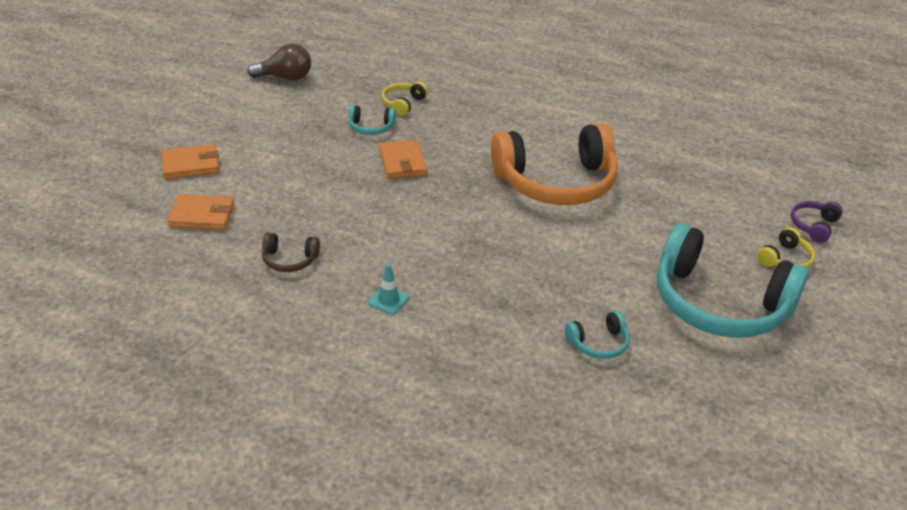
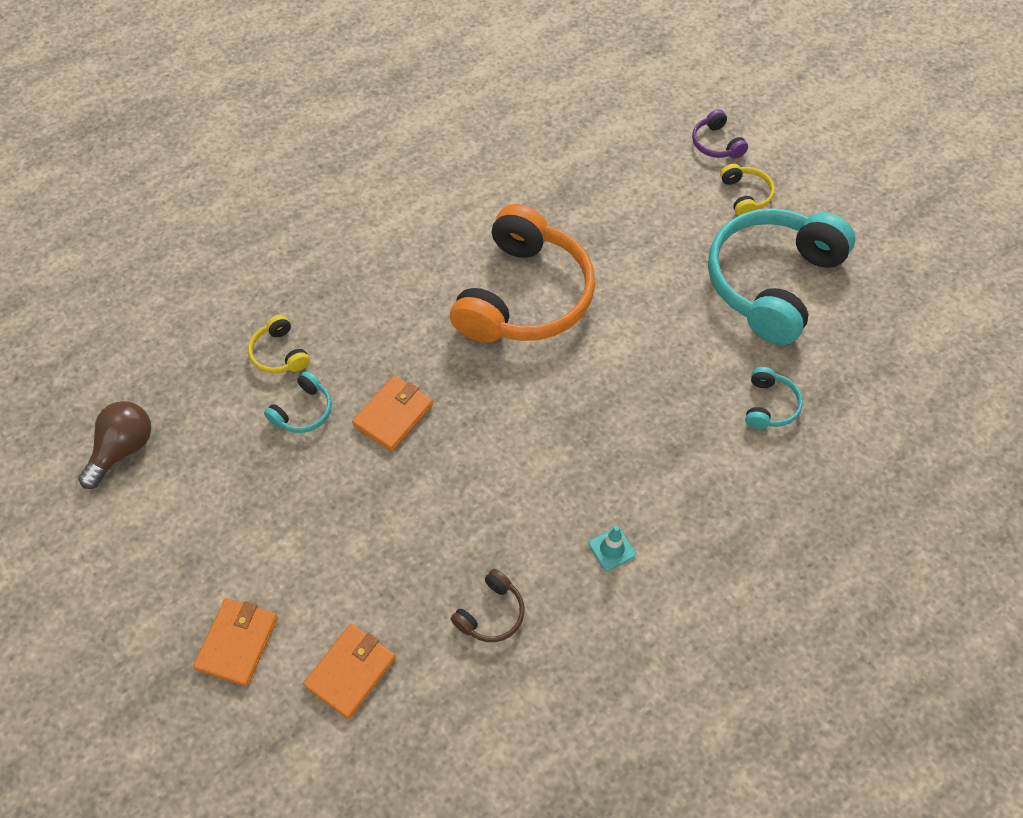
camera: 55 degrees left, 20 degrees up
(402, 162) = (393, 415): orange wallet -> orange wallet turned 75 degrees counterclockwise
(718, 303) = (771, 282): turquoise headphones -> turquoise headphones turned 150 degrees clockwise

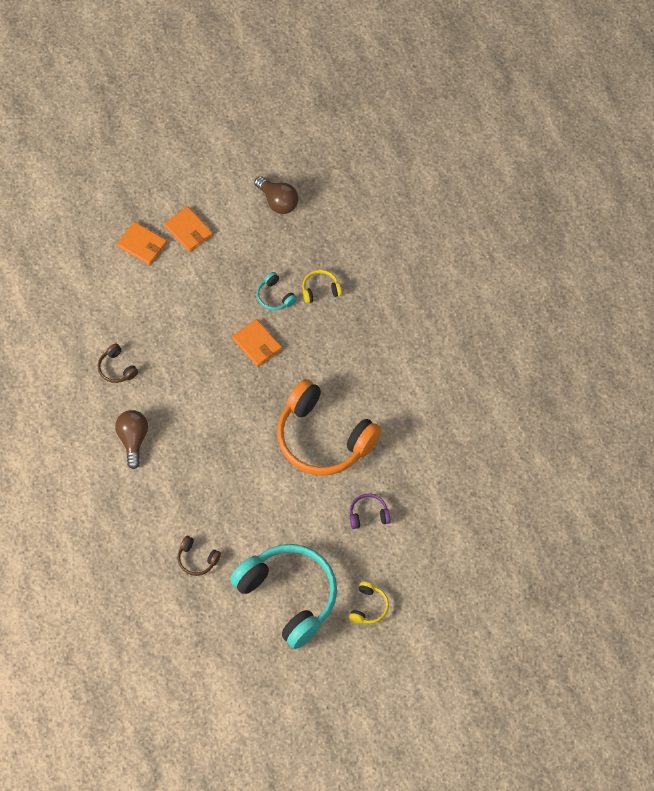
camera: 105 degrees right, 5 degrees up
(351, 671) = (108, 295): orange wallet -> orange wallet (188, 231)
(612, 549) = (133, 440): turquoise traffic cone -> brown light bulb
(716, 144) = (423, 604): purple headphones -> purple headphones (368, 514)
(745, 195) = (369, 607): yellow headphones -> yellow headphones turned 75 degrees counterclockwise
(769, 405) = (197, 559): turquoise headphones -> brown headphones

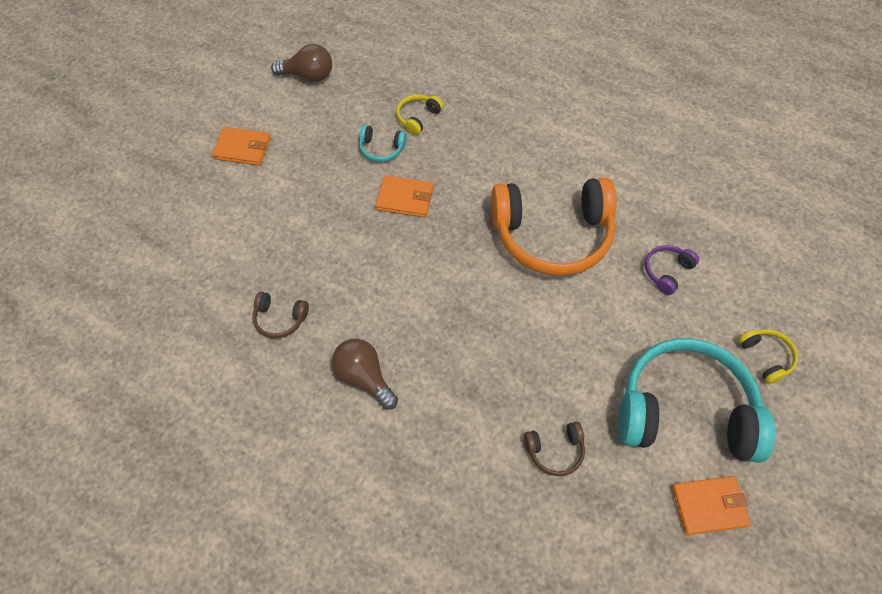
camera: 40 degrees left, 5 degrees down
(142, 245) = (204, 189): orange wallet -> orange wallet (709, 506)

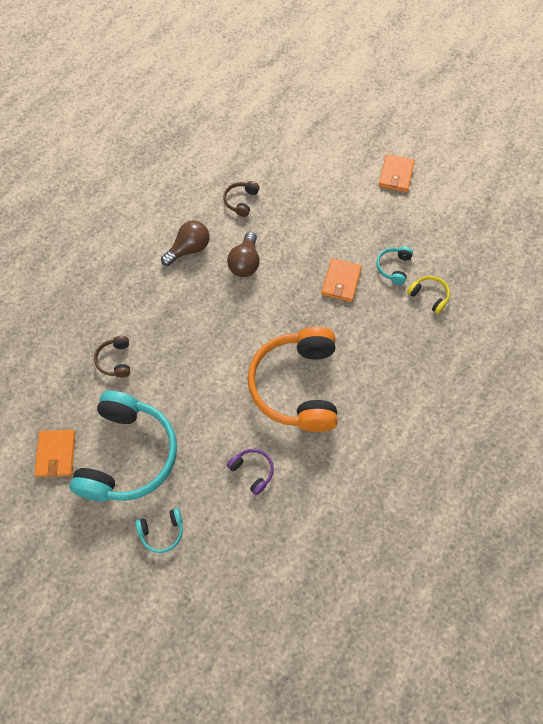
camera: 95 degrees right, 5 degrees up
(308, 76) = (477, 217): brown light bulb -> brown light bulb (245, 263)
(766, 357) = (162, 532): yellow headphones -> turquoise headphones

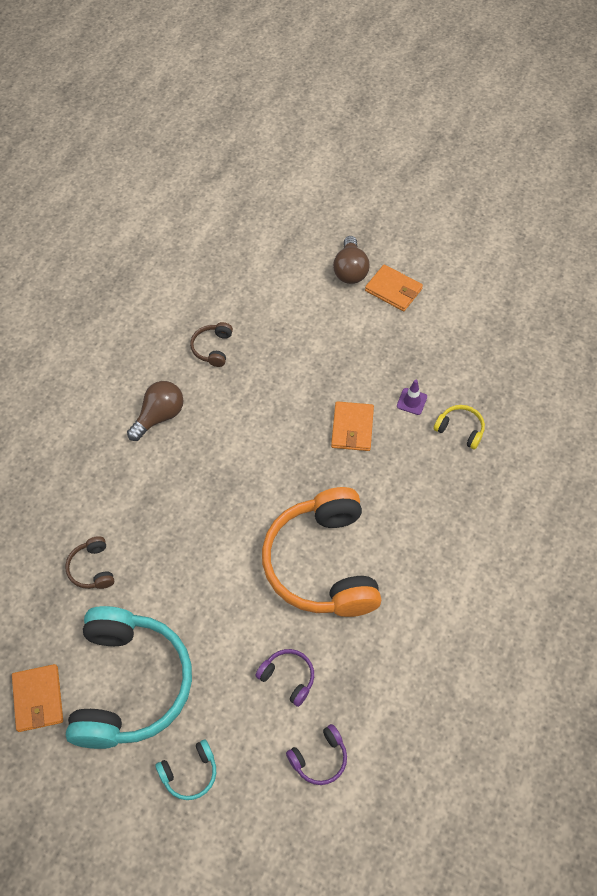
camera: 10 degrees left, 5 degrees down
(245, 263) = (231, 423): brown light bulb -> brown light bulb (350, 270)
(265, 539) = (319, 758): none -> purple headphones
(393, 267) = (412, 401): turquoise headphones -> purple traffic cone
(396, 175) = (393, 290): orange wallet -> orange wallet turned 60 degrees counterclockwise

